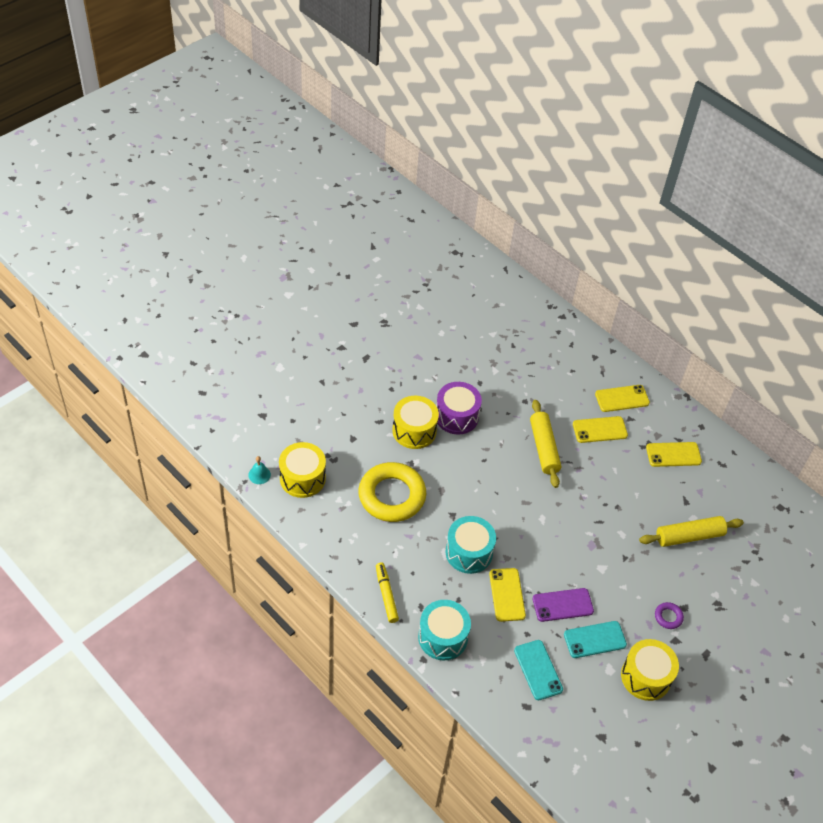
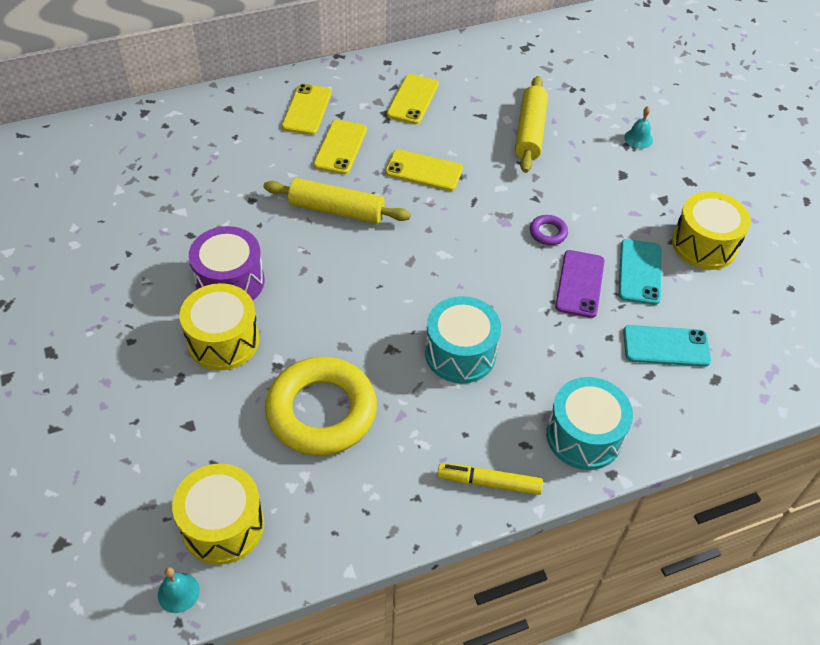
camera: 65 degrees left, 0 degrees up
(507, 595) = (543, 336): yellow phone -> yellow phone (424, 170)
(668, 617) = (630, 193): purple ring -> purple ring (548, 233)
(730, 609) = (638, 138): none -> turquoise bell

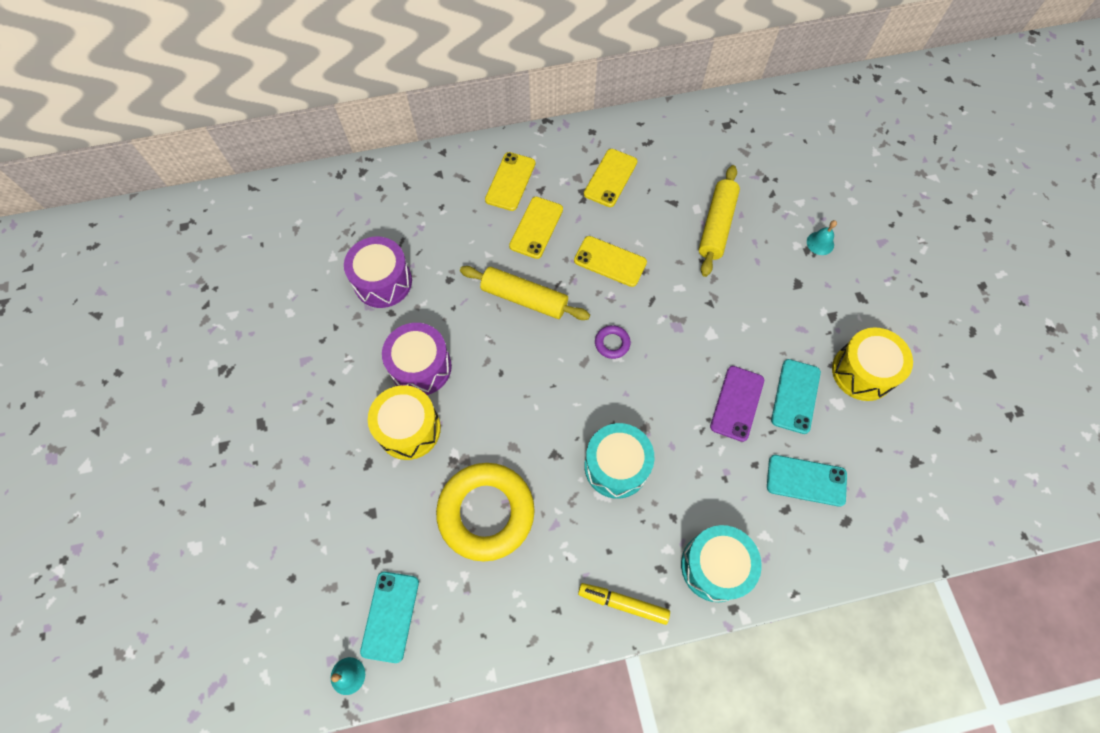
camera: 10 degrees right, 15 degrees up
(178, 208) = (383, 282): none -> purple drum
(223, 525) = (390, 616): yellow drum -> turquoise phone
(548, 233) = (716, 343): purple ring -> purple ring (612, 343)

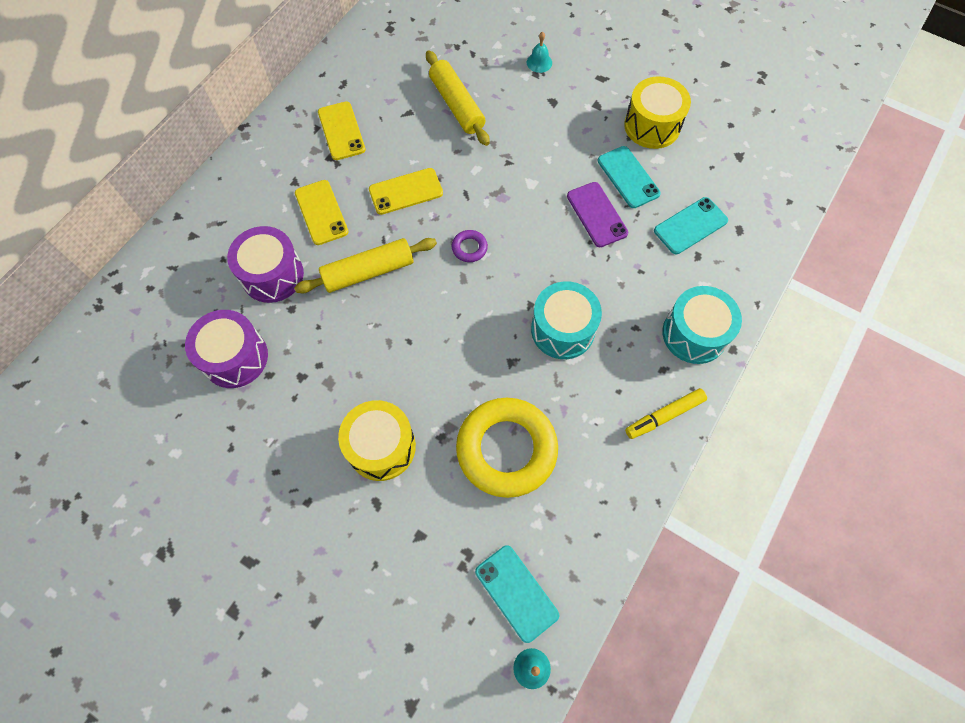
camera: 45 degrees left, 0 degrees up
(421, 367) = (340, 393): purple drum -> purple drum (272, 275)
(510, 181) = (262, 194): yellow phone -> none

